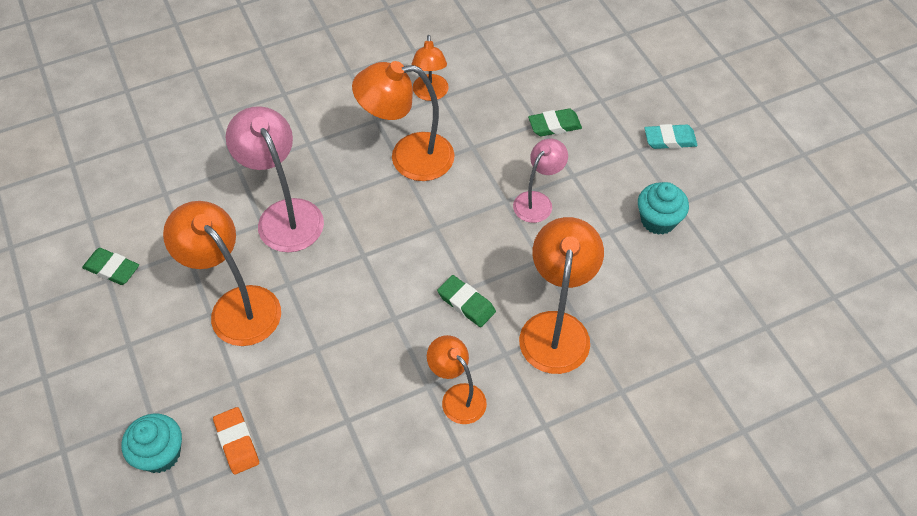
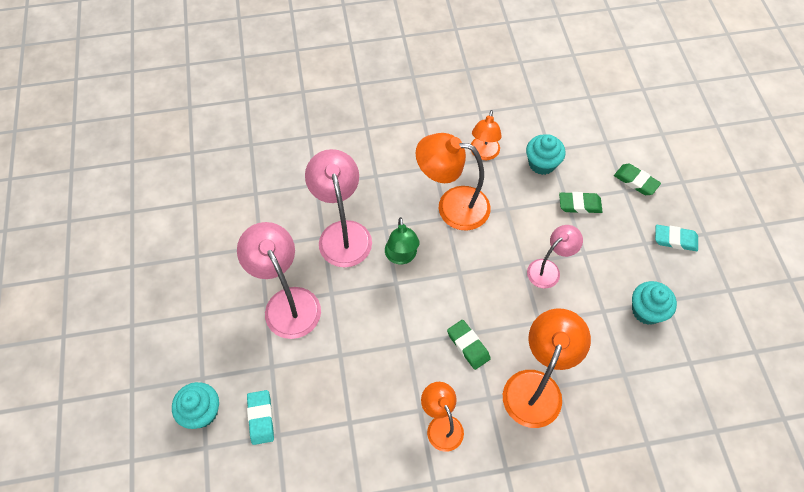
camera: 15 degrees right, 5 degrees up
(112, 269) = (201, 248): green eraser -> green eraser (636, 181)
(236, 306) = (287, 302): orange lamp -> pink lamp
(237, 442) = (261, 418): orange eraser -> turquoise eraser
(362, 225) = (401, 257): none -> green lamp
(500, 91) = (542, 163): none -> turquoise cupcake

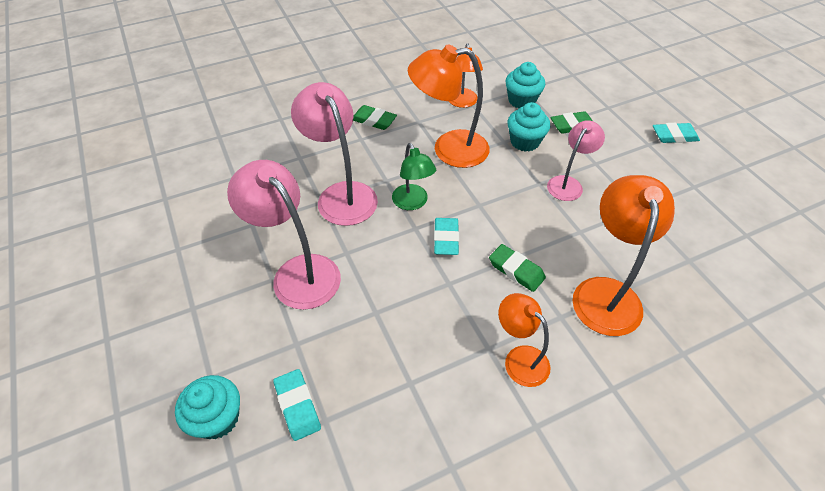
camera: 15 degrees left, 10 degrees down
(419, 300) = (446, 239): none -> turquoise eraser
(636, 181) = (614, 98): green eraser -> green eraser (374, 120)
(646, 311) = (680, 199): turquoise cupcake -> turquoise cupcake (524, 141)

